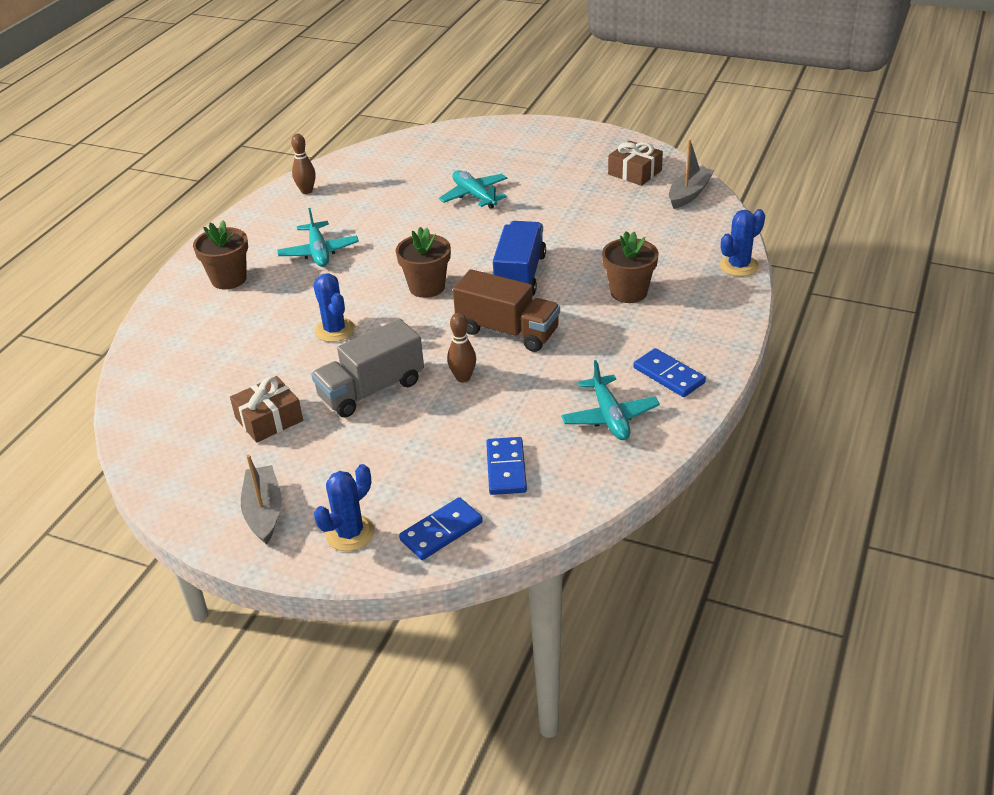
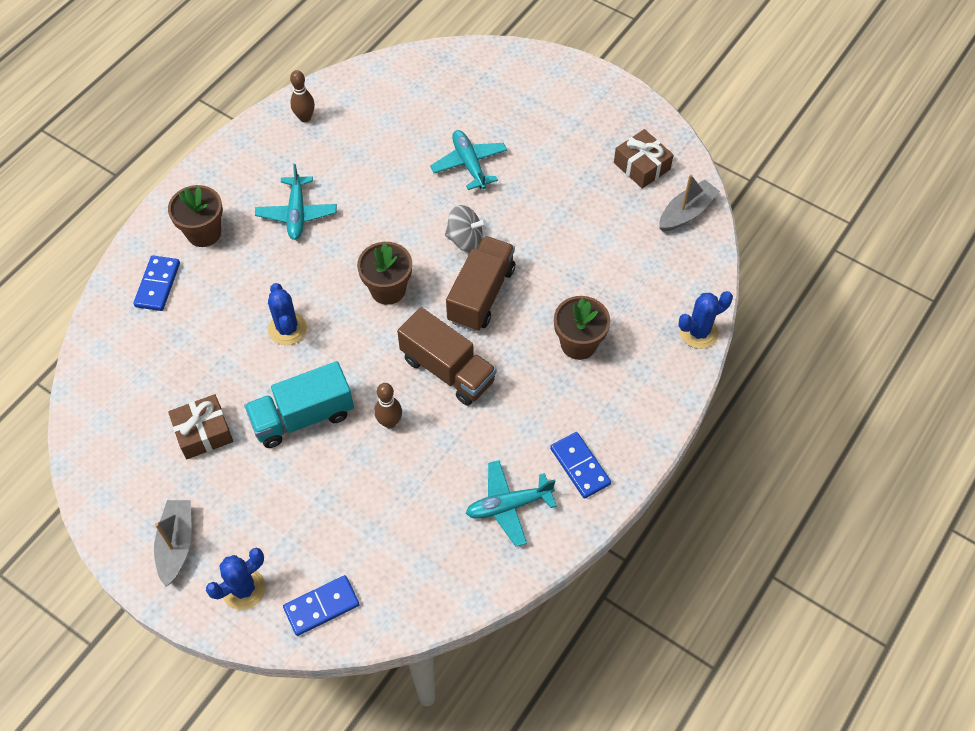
camera: 10 degrees right, 20 degrees up
(371, 389) = (303, 417): grey truck -> turquoise truck
(490, 243) = (465, 239): none -> grey spinning top
(506, 468) = (397, 546): blue domino -> blue domino (157, 285)
(520, 276) = (481, 295): blue truck -> brown truck
(609, 416) = (508, 506): turquoise plane -> turquoise plane turned 75 degrees clockwise

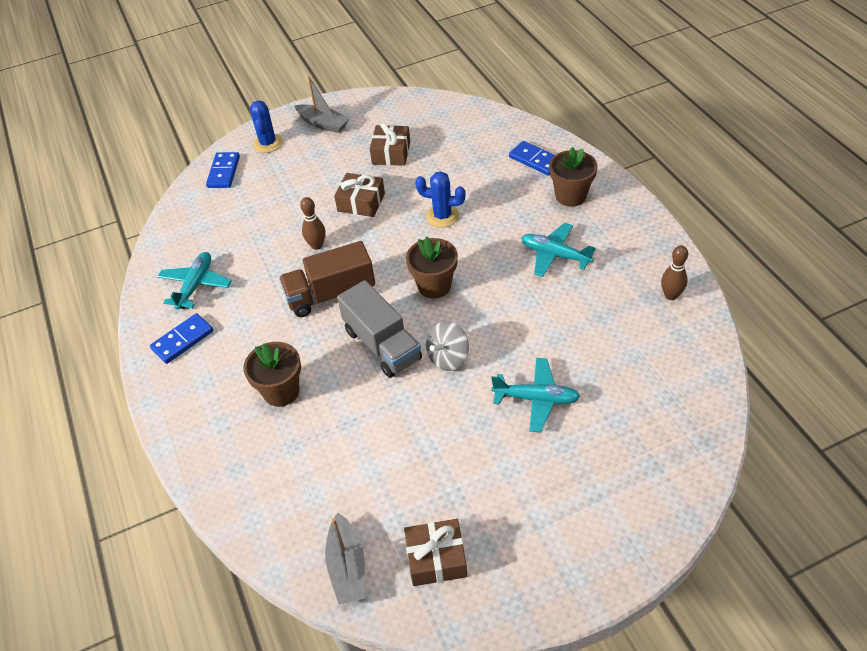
camera: 125 degrees right, 10 degrees down
(303, 417) = (361, 202): turquoise truck -> brown gift
(481, 295) = (382, 345): brown truck -> grey truck
(580, 466) = (183, 340): blue domino -> blue domino turned 45 degrees counterclockwise
(698, 332) = (214, 492): blue cactus -> none

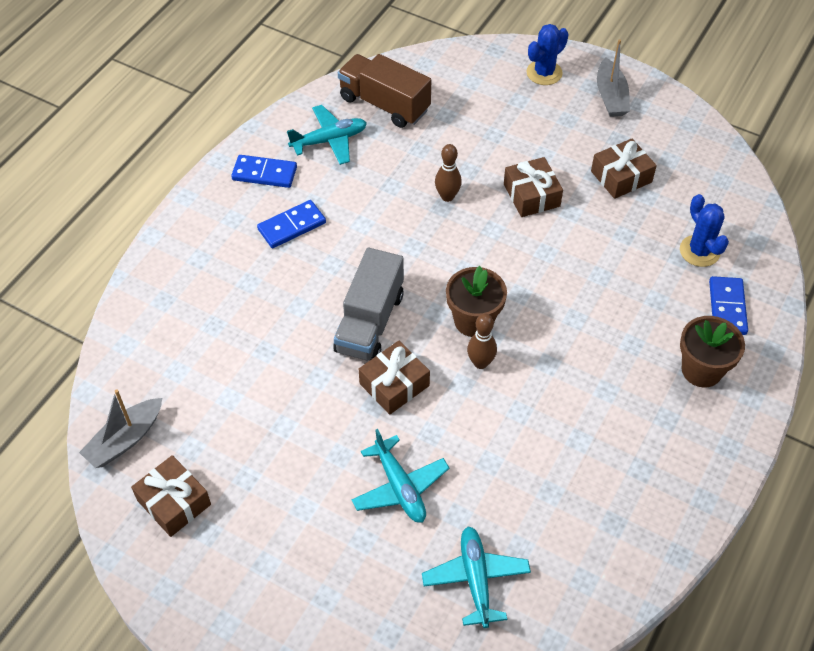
camera: 50 degrees right, 5 degrees up
(223, 172) = (477, 66): blue domino -> blue domino (291, 226)
(281, 391) = (263, 279): brown flower pot -> none
(331, 294) = (397, 245): brown truck -> brown truck (384, 104)
(442, 216) = (571, 272): blue cactus -> blue cactus (699, 251)
(448, 358) = (394, 384): grey spinning top -> brown gift
(555, 255) = (601, 402): turquoise plane -> turquoise plane (476, 579)
(671, 295) = (632, 542): brown bowling pin -> brown bowling pin (480, 363)

